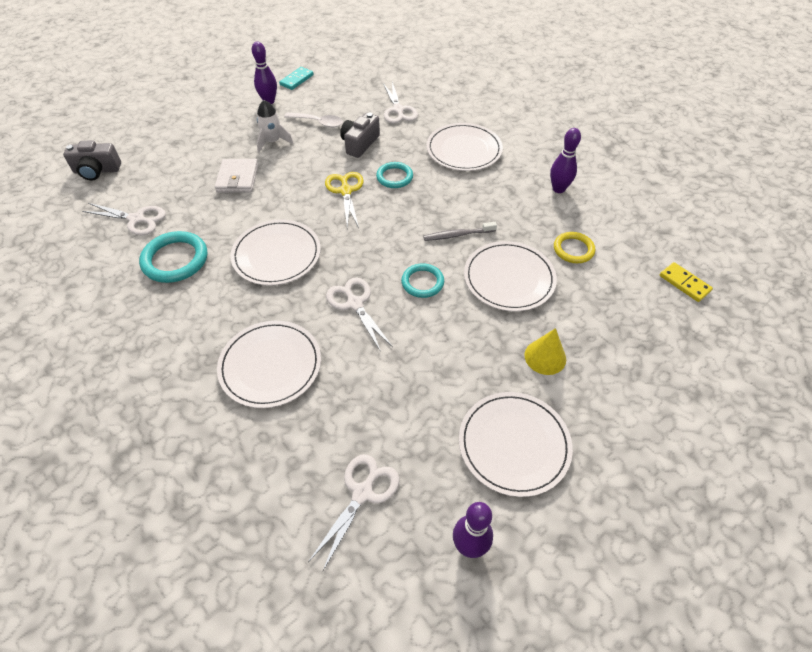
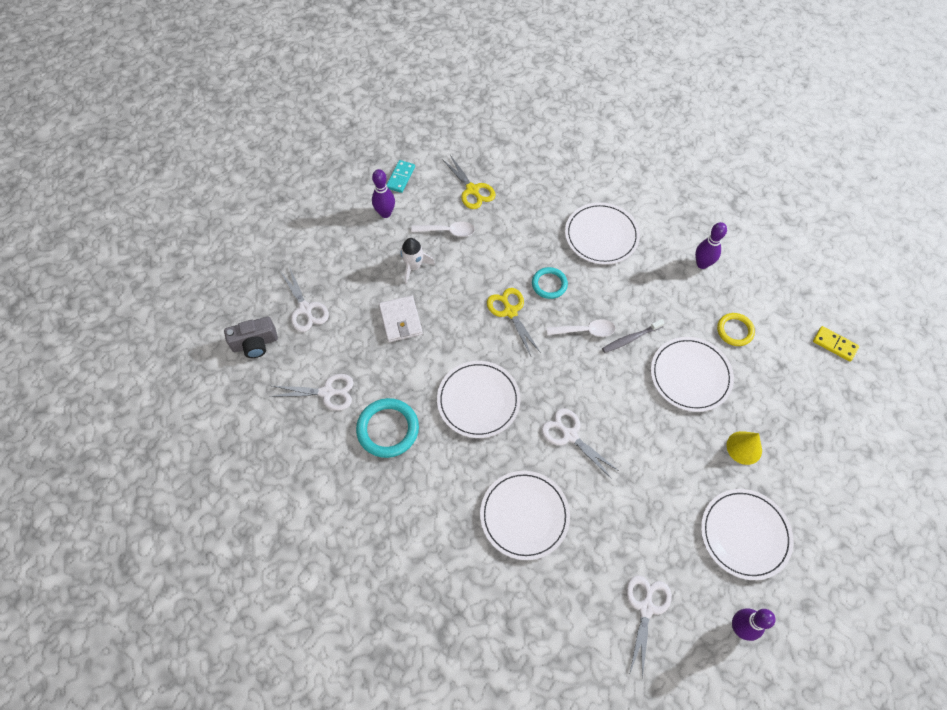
camera: 15 degrees left, 10 degrees up
(356, 98) = (472, 190): none -> yellow scissors
(360, 144) = (500, 250): grey camera -> none
(398, 110) = (520, 197): white scissors -> white scissors (305, 309)
(413, 220) = (585, 331): none -> white spoon
(422, 282) = (619, 398): turquoise ring -> none

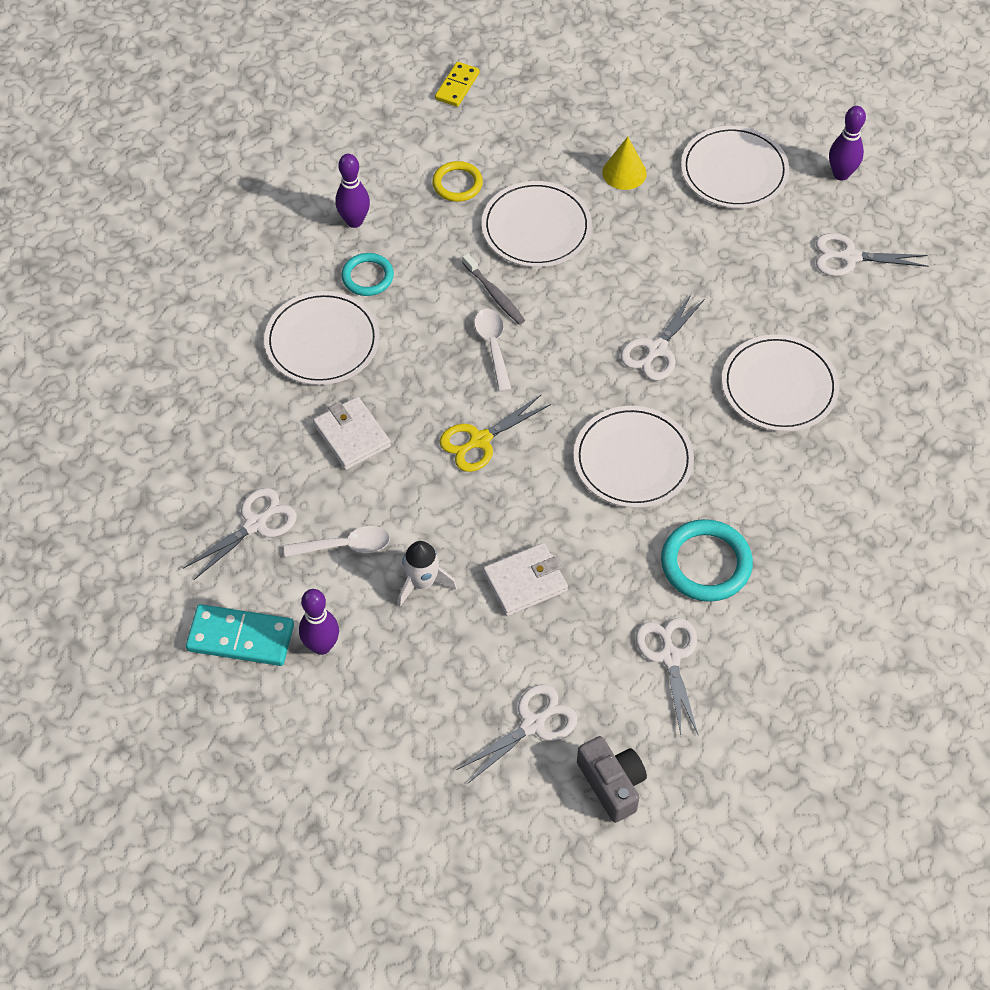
camera: 100 degrees left, 5 degrees down
(401, 177) = (241, 637): turquoise domino -> turquoise domino, size x1.56
(448, 231) = (345, 546): white spoon -> white spoon turned 90 degrees clockwise
(472, 190) = (255, 524): yellow scissors -> white scissors
(526, 243) = (352, 436): none -> white wallet
(549, 284) = (422, 397): turquoise ring -> turquoise ring (367, 277)

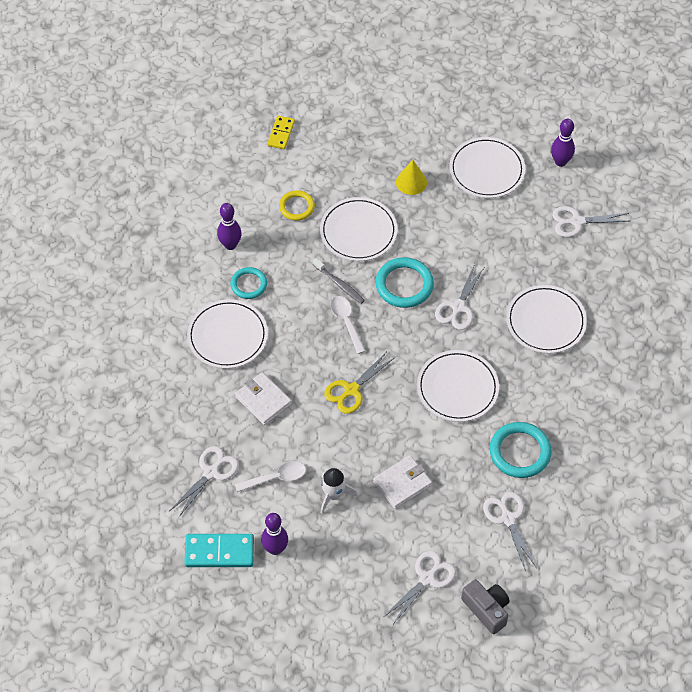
camera: 10 degrees left, 0 degrees up
(585, 308) = (404, 285): none -> turquoise ring

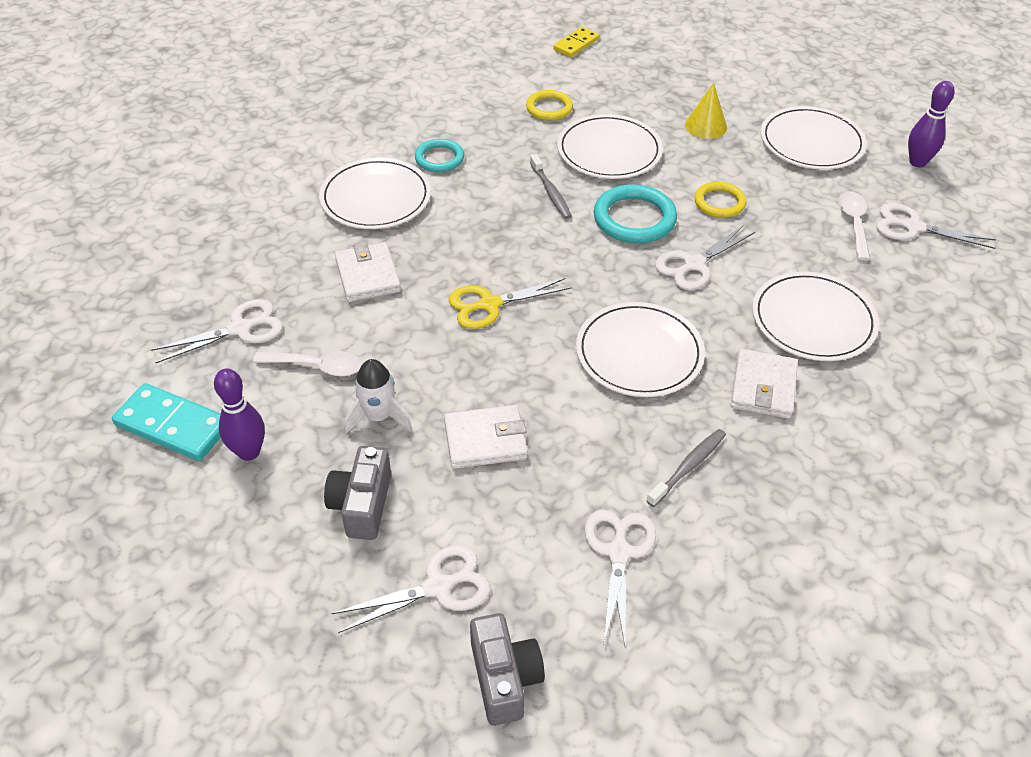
camera: 25 degrees right, 10 degrees down
(230, 245) = (446, 118): purple bowling pin -> none
(346, 322) = (533, 231): white spoon -> white spoon (853, 223)
(359, 551) = (362, 504): none -> grey camera
(451, 249) = (719, 202): none -> yellow ring
(520, 452) = (688, 467): turquoise ring -> grey toothbrush
(537, 382) = (763, 387): none -> white wallet

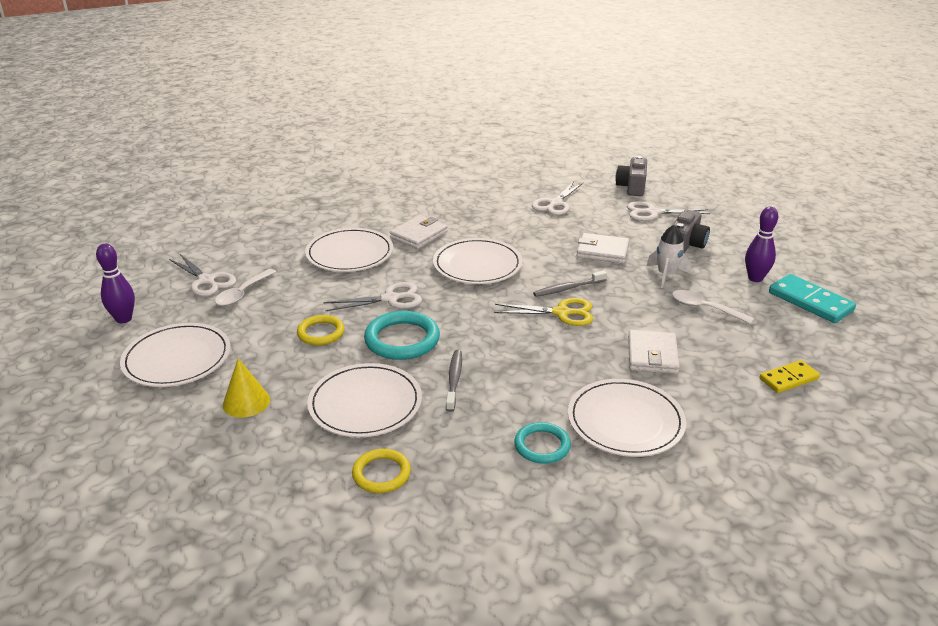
camera: 155 degrees left, 15 degrees down
(240, 329) = (765, 344): white scissors -> none
(576, 44) = (259, 570): yellow domino -> yellow domino (788, 379)
(688, 467) = (494, 219): grey toothbrush -> grey toothbrush (568, 288)

